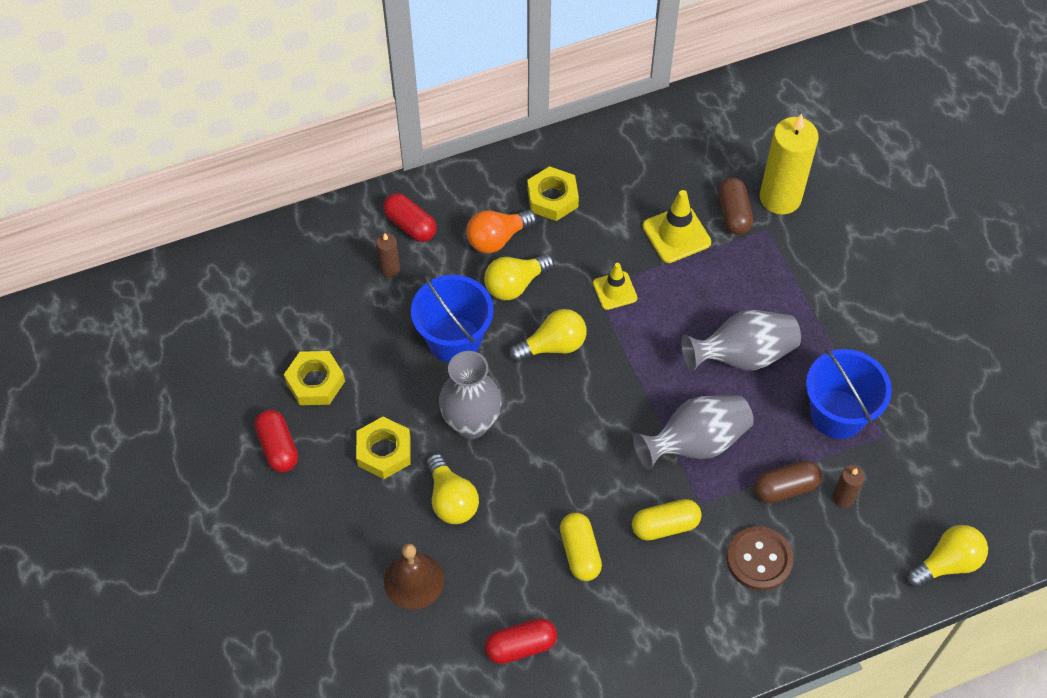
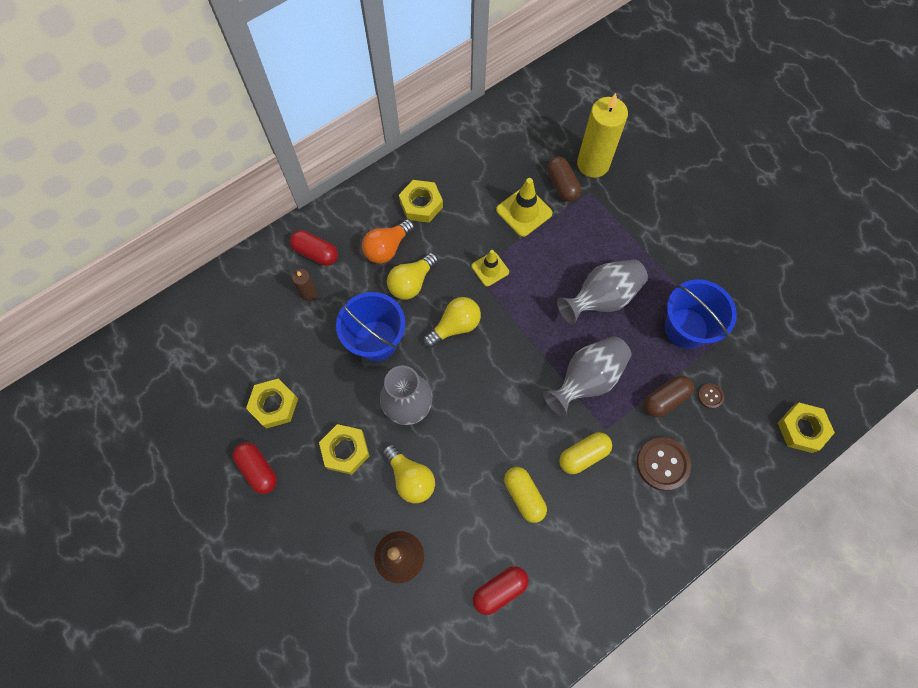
camera: 15 degrees left, 10 degrees up
(843, 498) = (710, 396): brown candle -> brown button
(947, 563) = (802, 429): yellow light bulb -> yellow nut

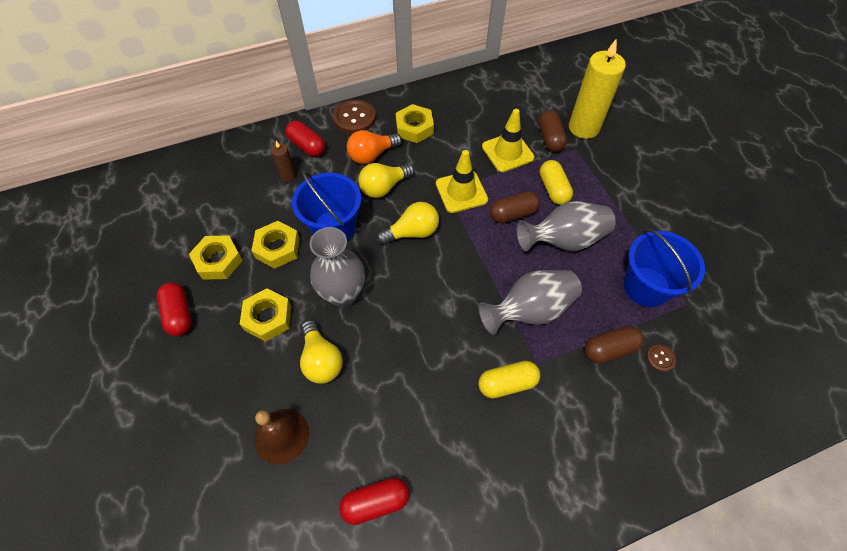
camera: 15 degrees right, 10 degrees down
(490, 269) = (461, 192): yellow traffic cone -> yellow traffic cone, size x1.51
(524, 496) = (432, 408): yellow capsule -> yellow capsule (553, 189)
(546, 282) = (513, 214): none -> brown capsule
(662, 464) = (592, 415): brown button -> brown button (354, 118)
(802, 429) = (761, 418): yellow nut -> yellow nut (277, 248)

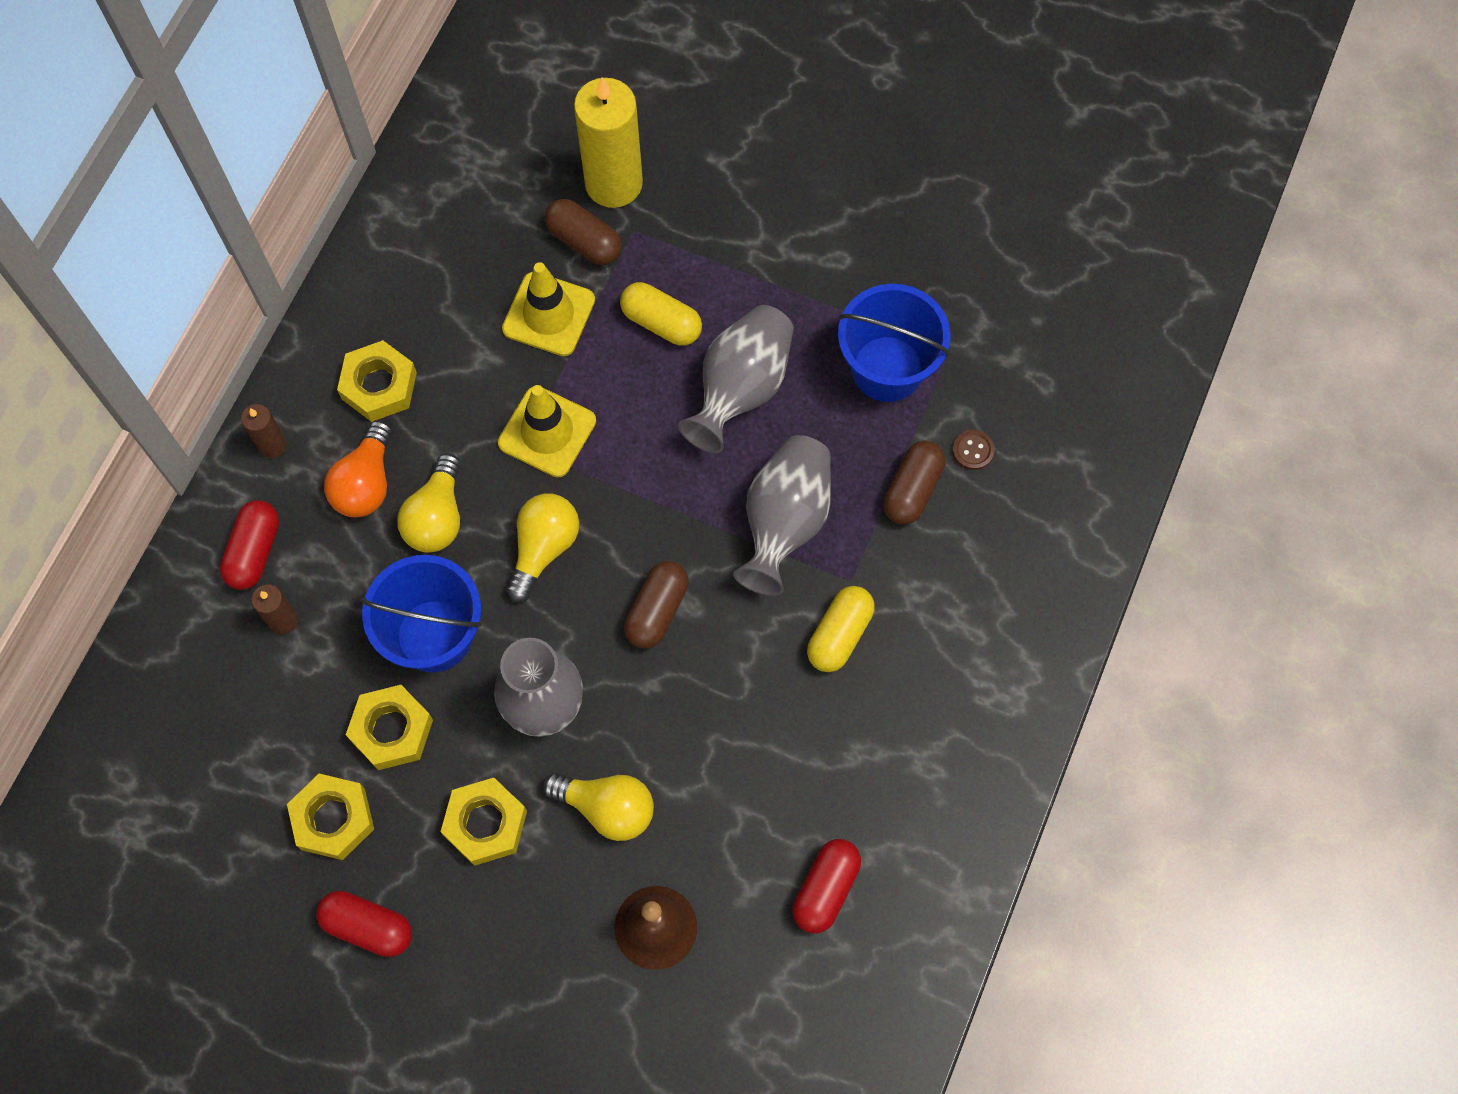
camera: 45 degrees left, 10 degrees up
(307, 146) = (254, 551): red capsule -> red capsule turned 75 degrees counterclockwise
(354, 118) = (272, 445): brown button -> brown candle
(513, 214) = (645, 406): brown capsule -> brown capsule (657, 610)

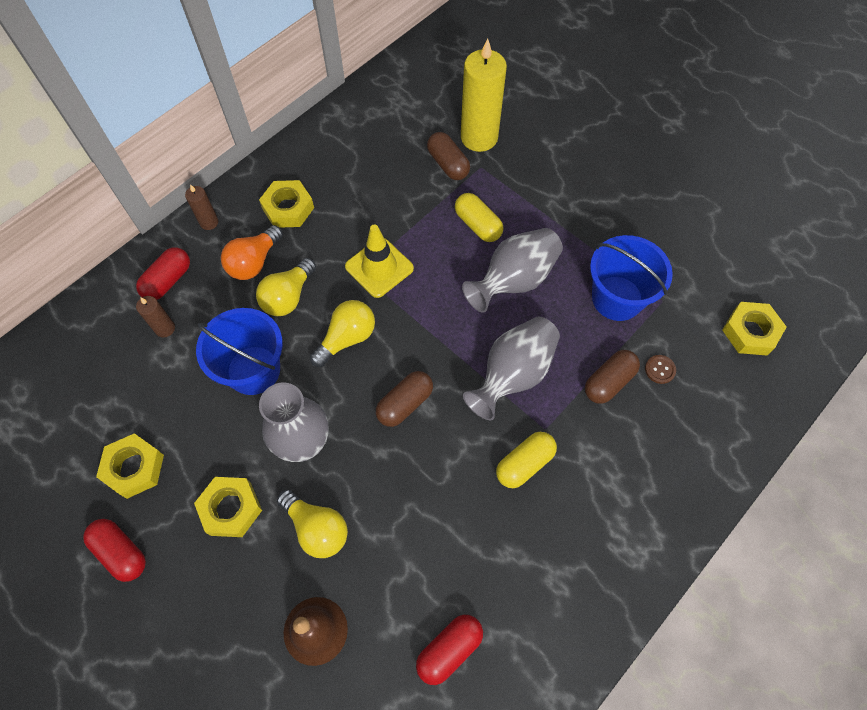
camera: 20 degrees right, 5 degrees down
(391, 730) = (199, 422): yellow nut -> yellow nut (750, 332)
(549, 314) = (409, 199): yellow traffic cone -> none

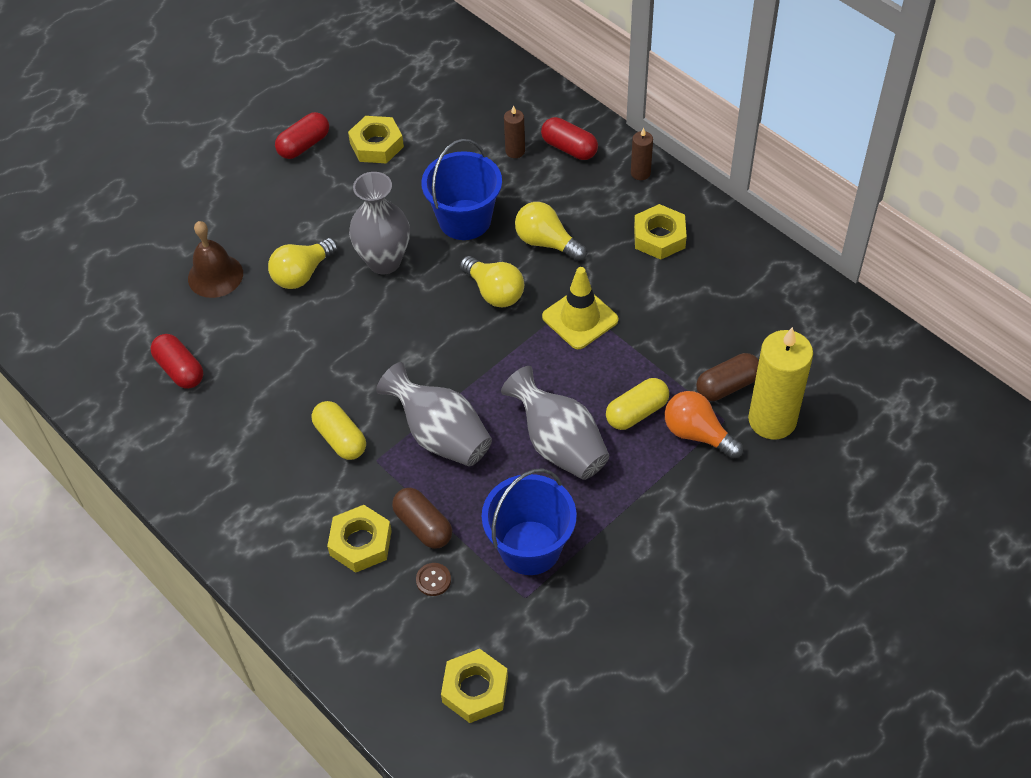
camera: 95 degrees right, 10 degrees down
(230, 508) = (330, 213): yellow nut -> yellow nut (360, 543)
(254, 262) = (589, 213): orange light bulb -> orange light bulb (697, 434)
(405, 404) = (416, 340): brown capsule -> none

